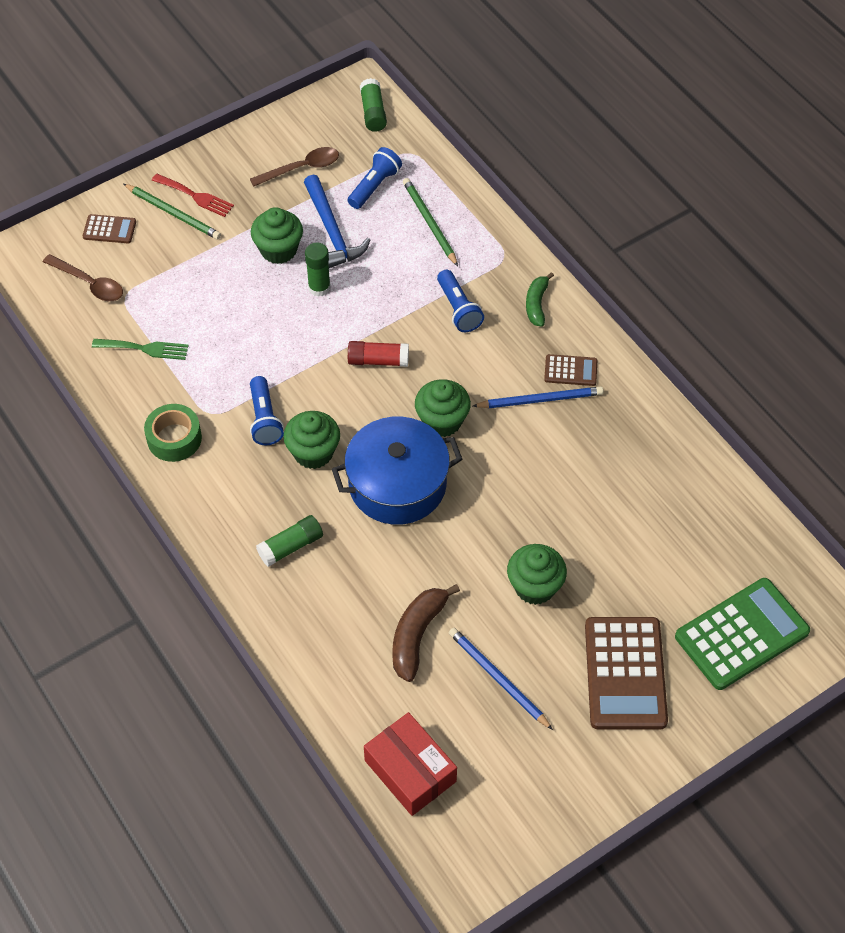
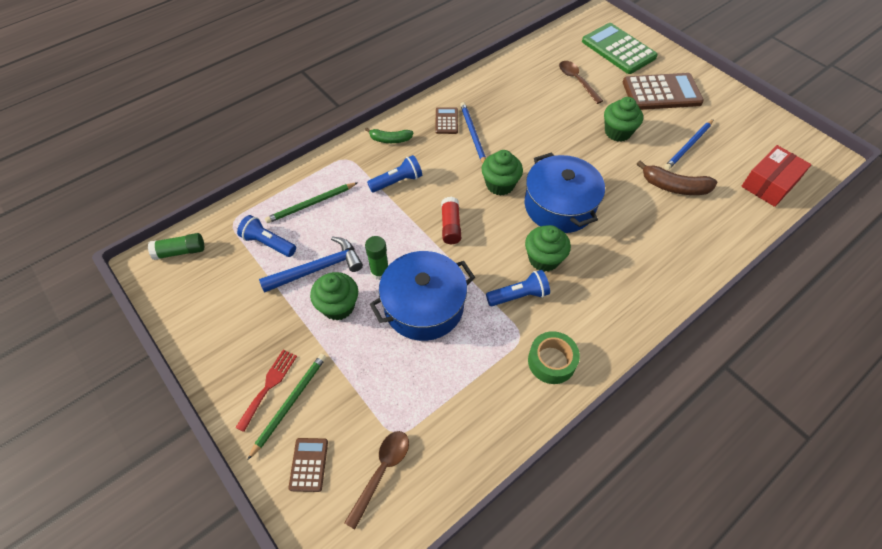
camera: 95 degrees left, 0 degrees up
(145, 348) = (458, 402): green fork -> none
(266, 326) = (424, 306): none -> blue pot
(290, 546) = (630, 265): green glue stick -> none
(302, 168) = (241, 299): brown spoon -> brown spoon (577, 81)

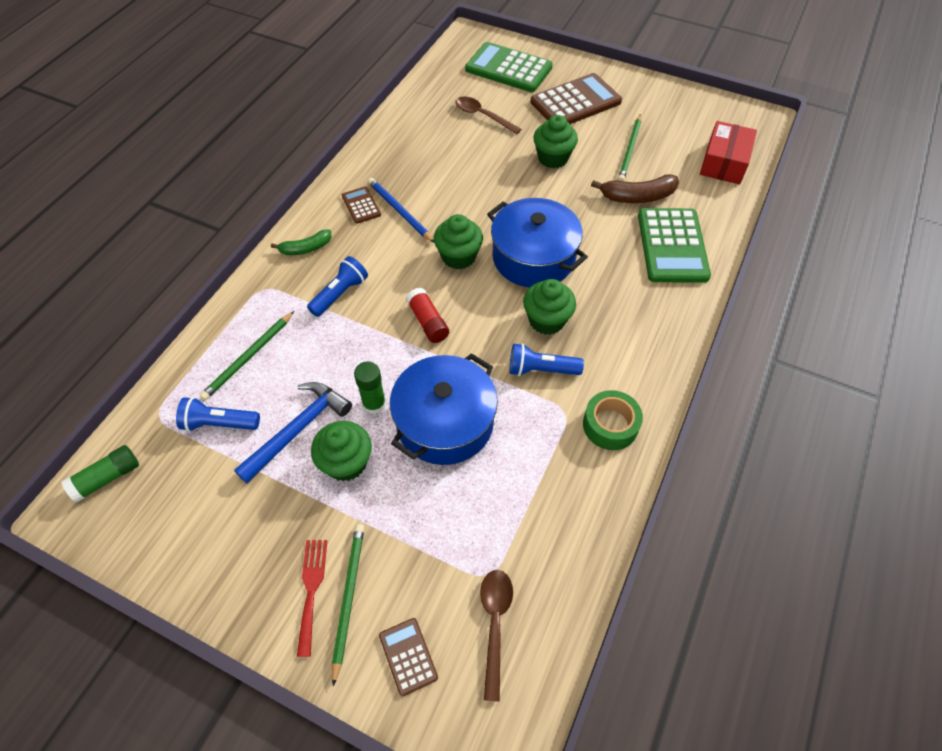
camera: 25 degrees left, 0 degrees up
(519, 295) = (541, 369): blue flashlight -> blue flashlight turned 135 degrees counterclockwise
(683, 237) = (672, 246): none -> green calculator
(688, 146) = (630, 150): blue pencil -> green pencil

